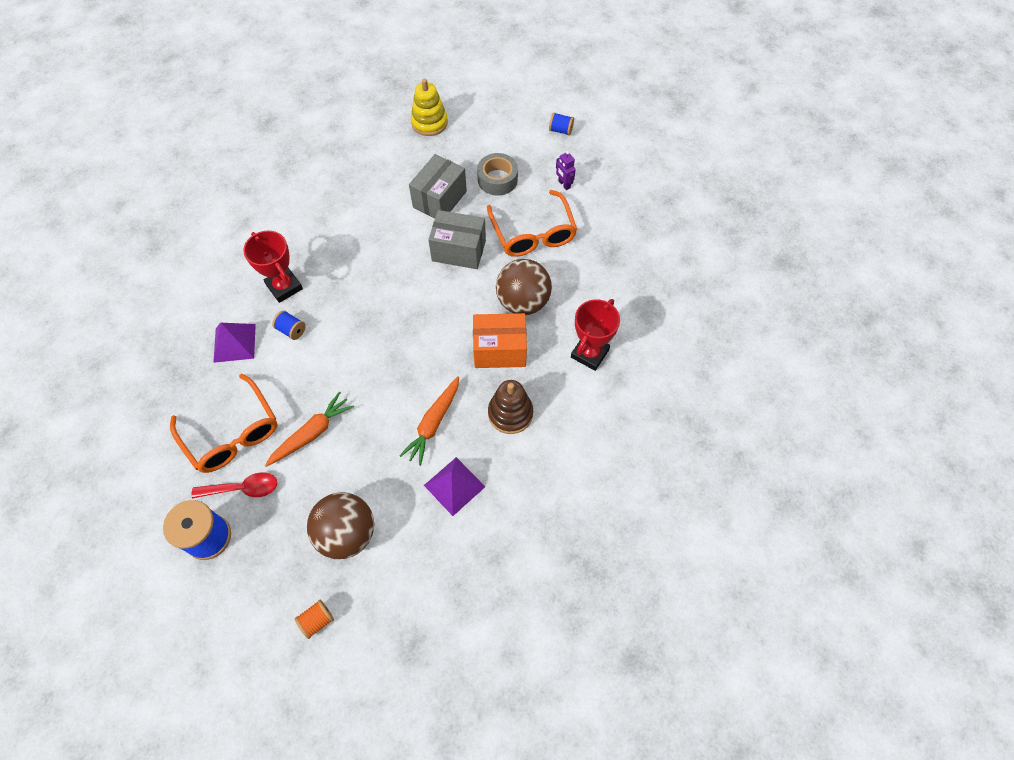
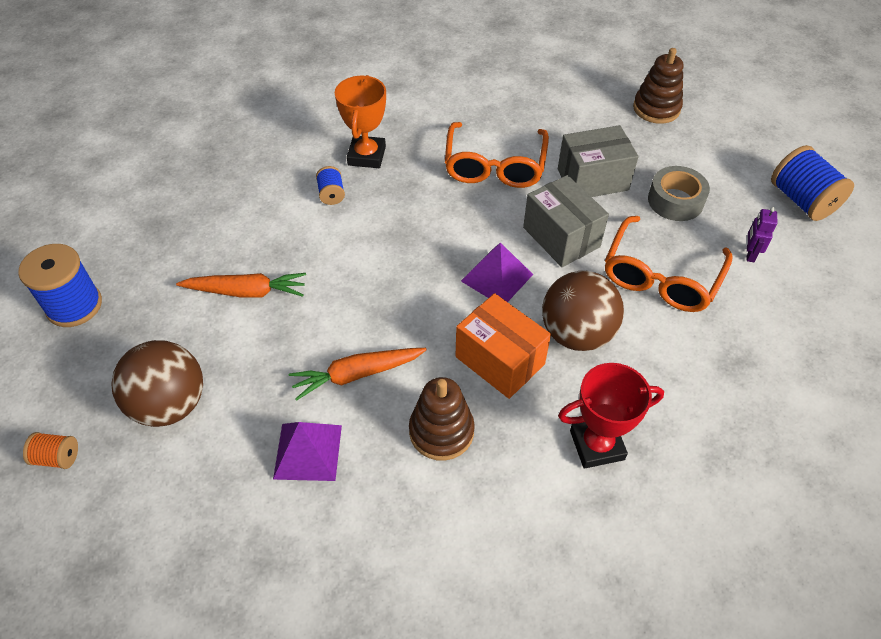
camera: 45 degrees right, 10 degrees down
(232, 433) = (190, 239): orange glasses -> orange glasses (494, 166)
(234, 343) = (276, 170): purple pyramid -> purple pyramid (497, 277)
(243, 488) = (144, 290): red spoon -> none
(284, 287) = (366, 156): red trophy -> orange trophy
(429, 123) = (656, 108): yellow stacking toy -> brown stacking toy
(561, 130) = (802, 200): blue spool -> blue spool, size x1.93

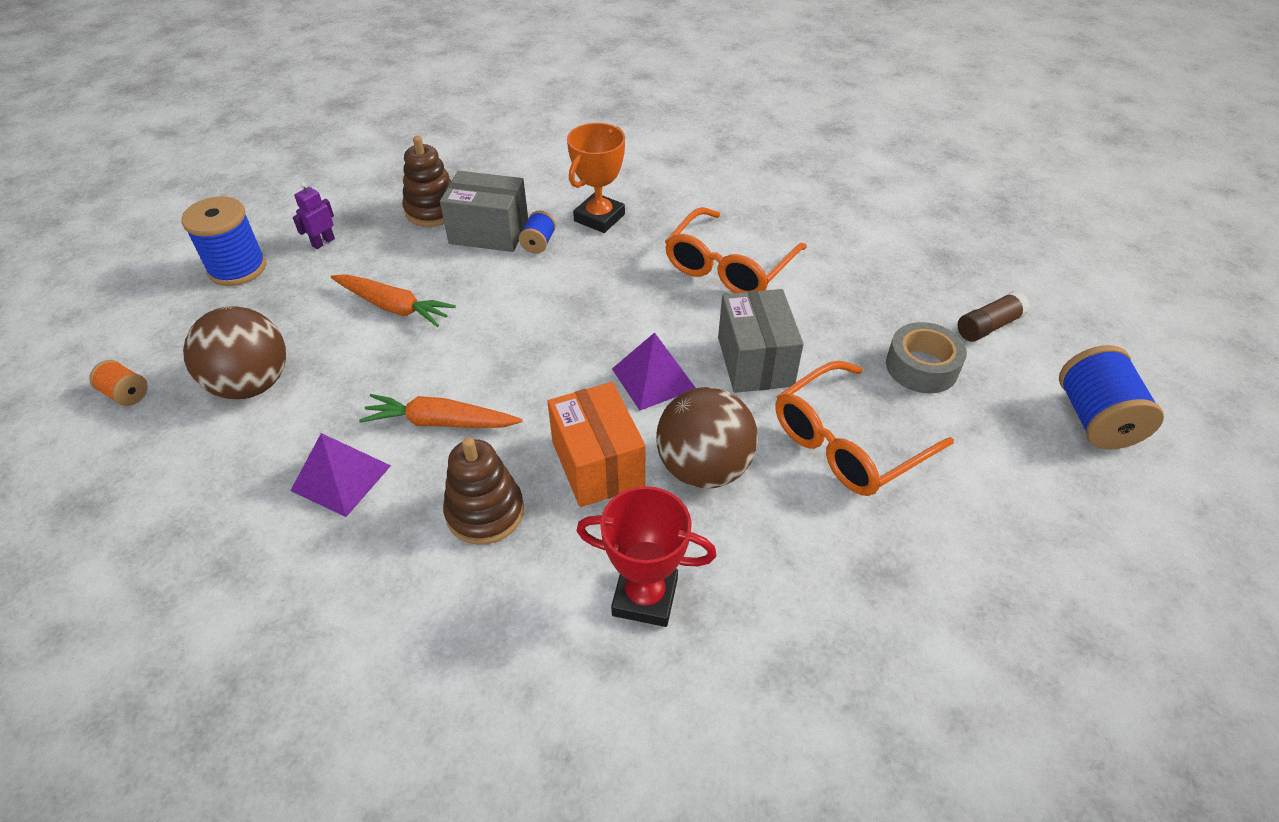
camera: 25 degrees right, 5 degrees down
(592, 179) = (833, 313): grey box -> grey box (489, 232)
(656, 108) = (963, 262): brown stacking toy -> brown stacking toy (433, 210)
(700, 154) = (988, 326): none -> brown glue stick
(750, 254) = (981, 457): purple robot -> purple robot (323, 242)

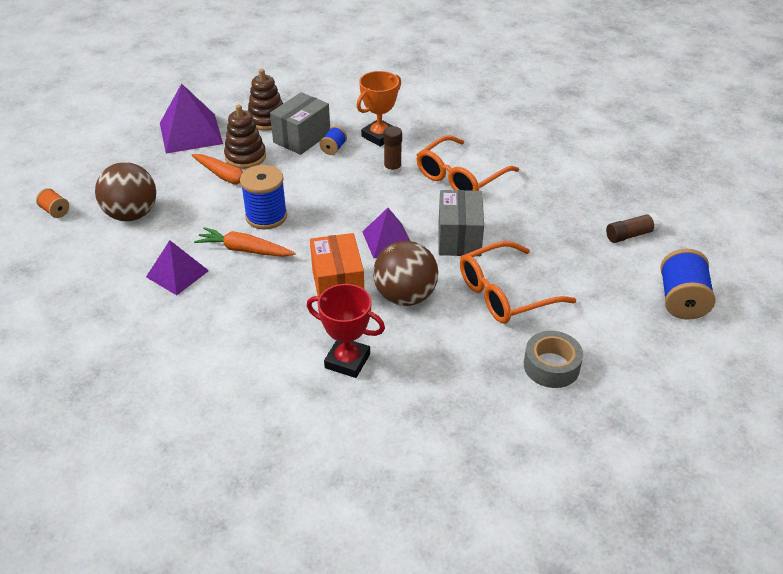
camera: 10 degrees right, 5 degrees down
(237, 268) = (133, 144): blue spool -> blue spool (266, 216)
(323, 242) = (190, 133): purple robot -> purple pyramid
(485, 512) = (261, 303): brown stacking toy -> brown stacking toy (245, 157)
(489, 232) = (302, 138): grey box -> grey box turned 75 degrees counterclockwise
(630, 265) = (392, 169): none -> brown glue stick
(921, 367) = (573, 254): grey tape -> grey tape (551, 366)

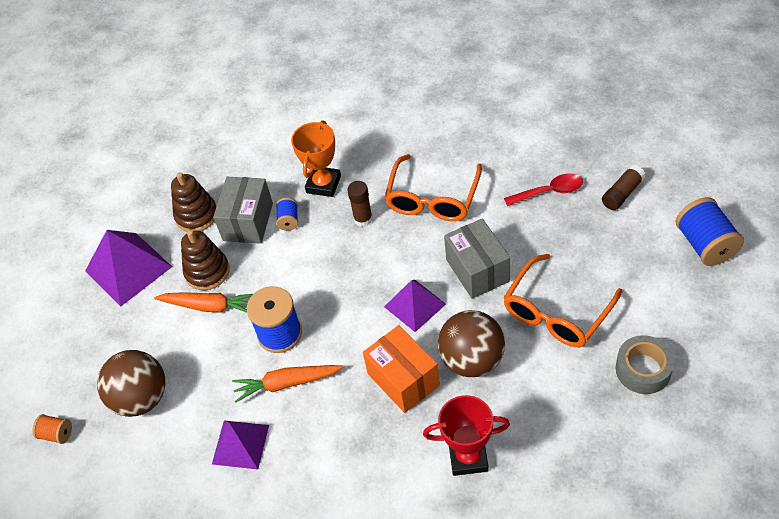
camera: 20 degrees left, 10 degrees up
(565, 209) = (549, 192): none -> red spoon

